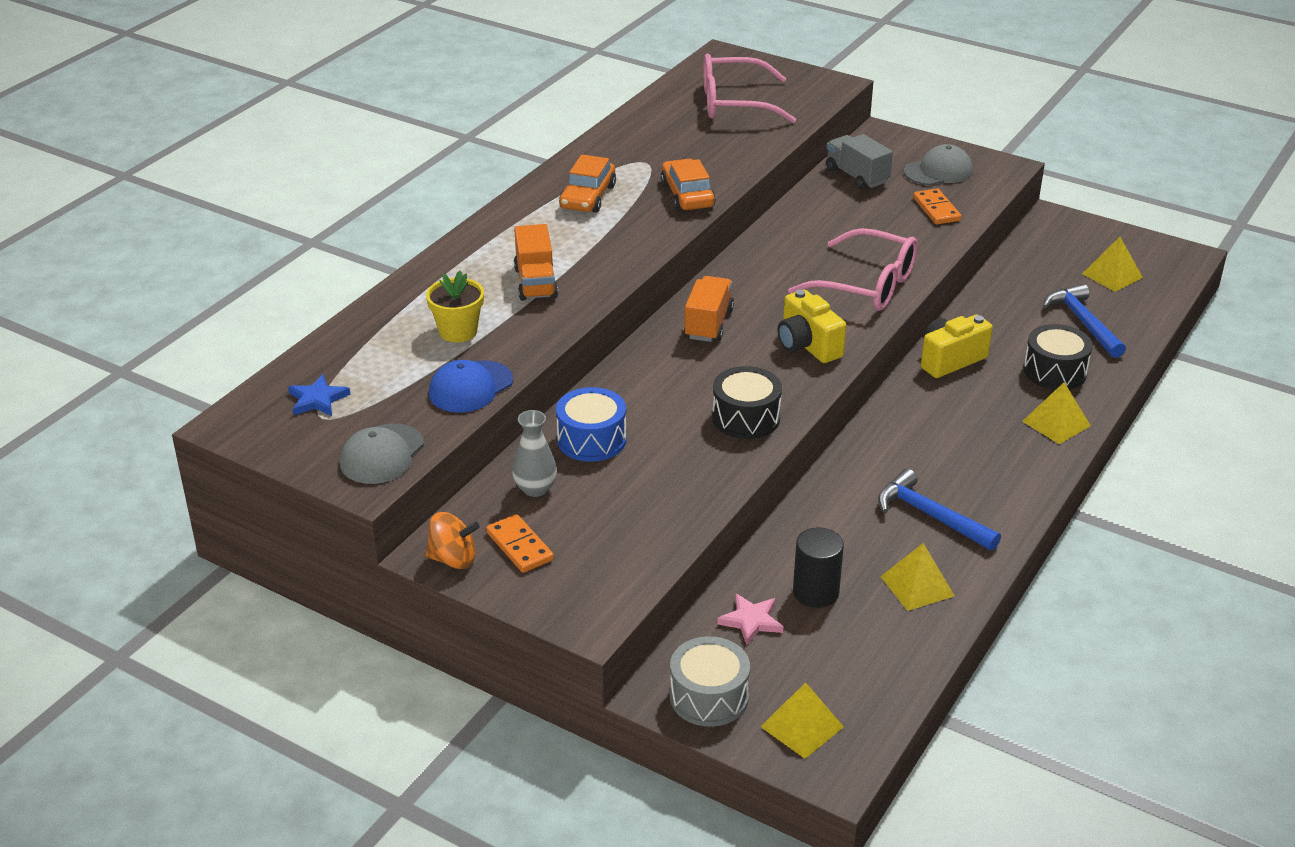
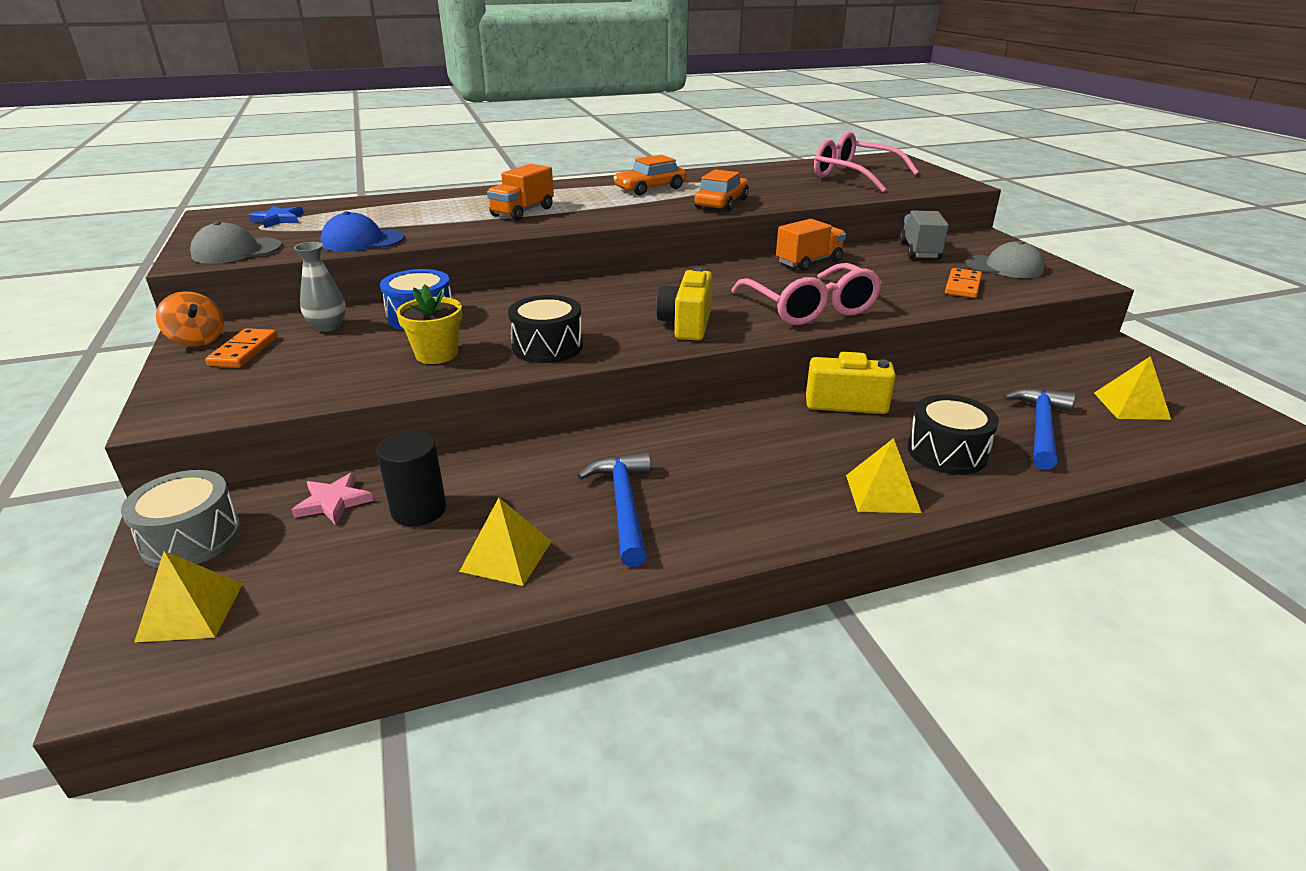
camera: 40 degrees right, 5 degrees down
(458, 331) = (423, 217): yellow flower pot -> yellow flower pot (436, 354)
(708, 324) = (636, 288): orange truck -> orange truck (809, 262)

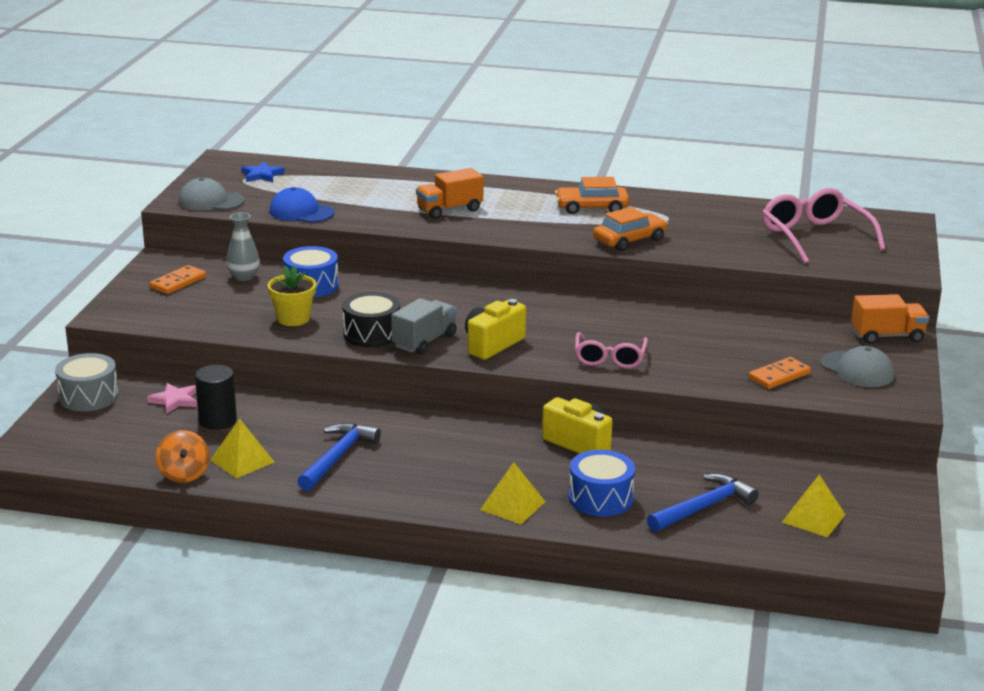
camera: 30 degrees right, 5 degrees down
(191, 611) = (66, 433): yellow pyramid -> none
(197, 340) = (157, 266): orange spinning top -> orange spinning top (184, 474)
(809, 262) = (678, 317): orange truck -> orange truck (887, 336)
(810, 308) = (609, 358): pink glasses -> pink glasses, size x0.64
(919, 251) = (804, 333): grey truck -> grey truck (424, 341)
(947, 452) = (600, 498): black drum -> blue drum

